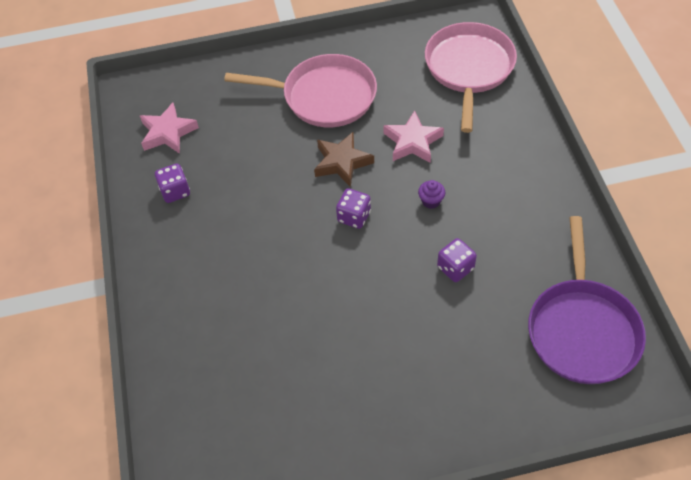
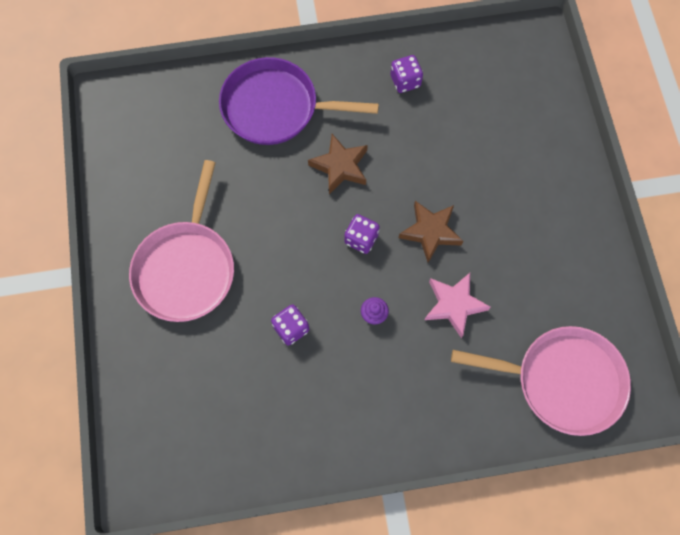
camera: 90 degrees right, 15 degrees up
(168, 132) = (479, 72): pink star -> none
(274, 240) = (340, 166): none -> brown star
(324, 96) = (523, 219): pink pan -> pink pan (186, 268)
(582, 330) = (207, 439): purple pan -> purple pan (275, 107)

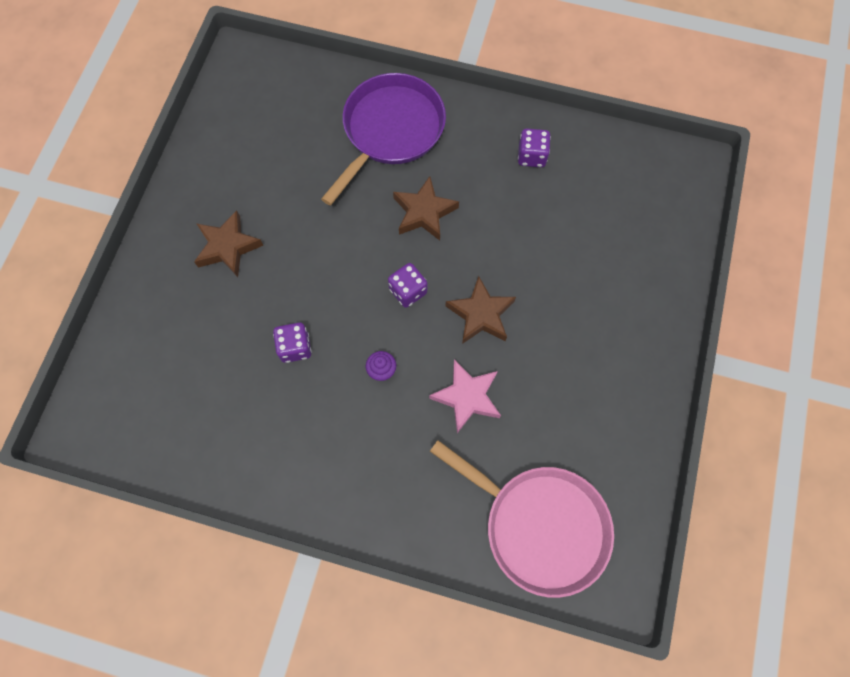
camera: 25 degrees right, 0 degrees up
(186, 268) = (227, 247): pink pan -> brown star
(275, 107) = (390, 130): purple pan -> purple pan turned 90 degrees clockwise

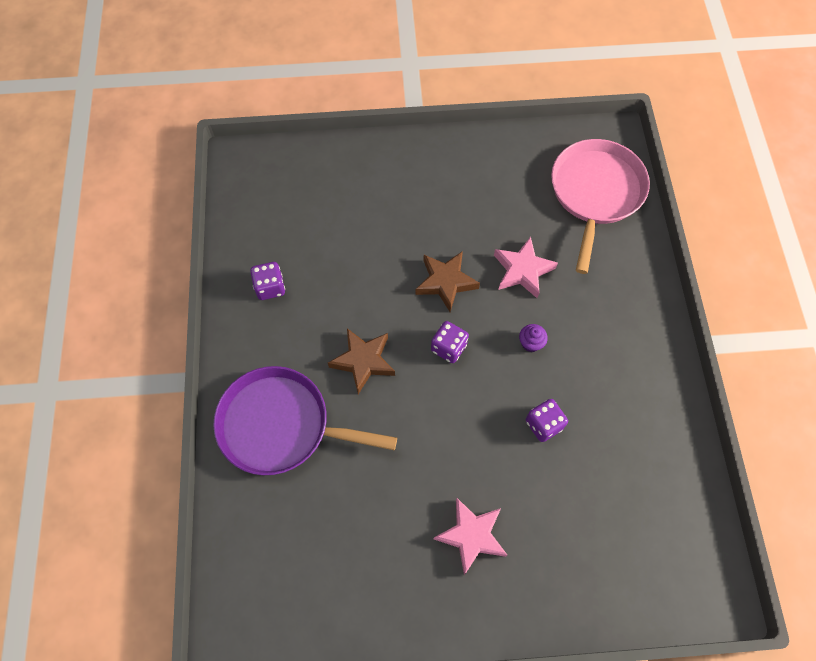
camera: 110 degrees left, 5 degrees down
(227, 247) = (471, 536): brown star -> pink star

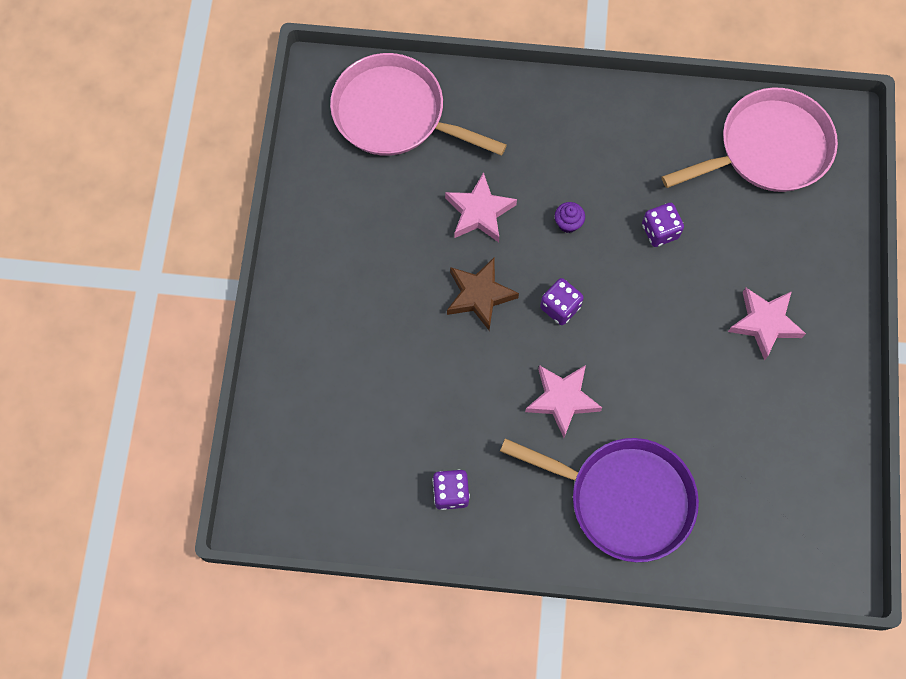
camera: 80 degrees left, 5 degrees up
(280, 425) = (624, 499): purple pan -> purple pan turned 90 degrees counterclockwise
(363, 361) = (562, 399): brown star -> pink star
(662, 521) = (768, 148): none -> pink pan

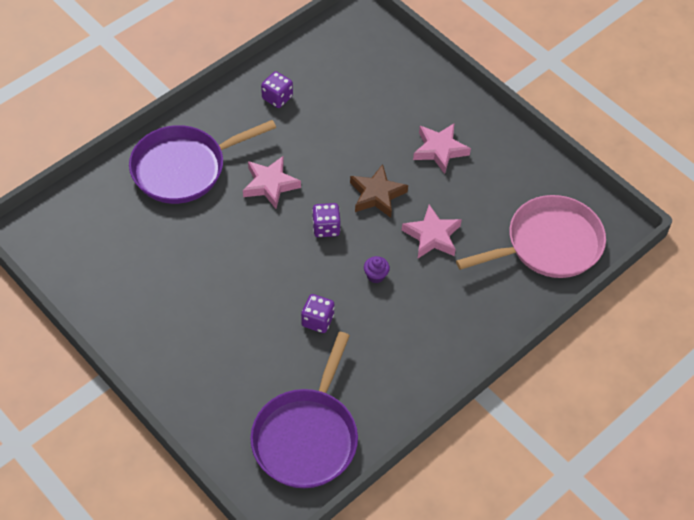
camera: 130 degrees right, 15 degrees down
(764, 323) = (197, 324): pink star -> pink star (440, 150)
(768, 148) = (306, 437): pink pan -> purple pan

